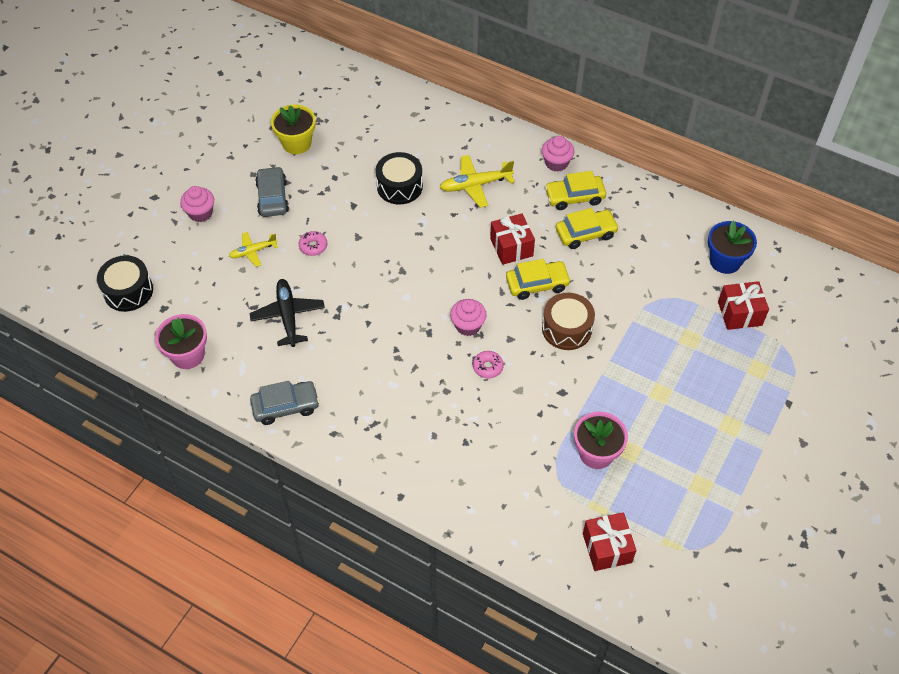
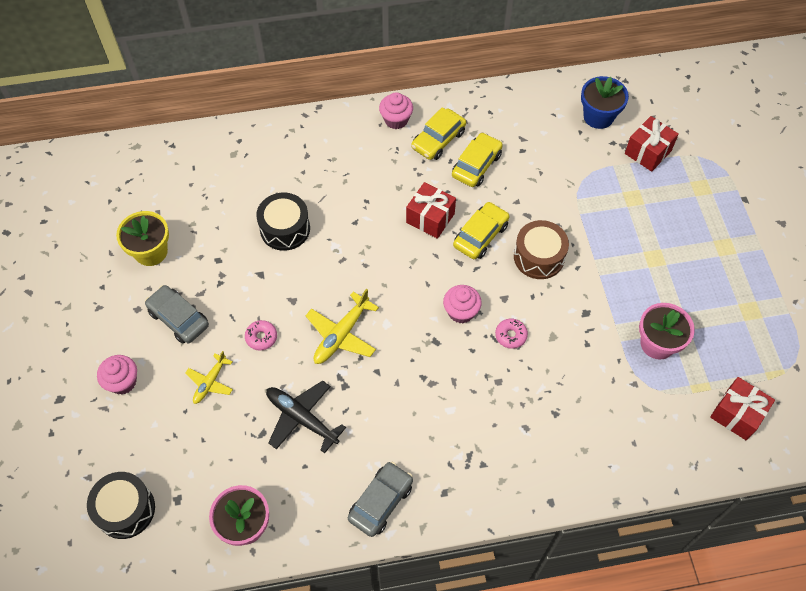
camera: 40 degrees left, 5 degrees up
(475, 185) = (349, 183): yellow plane -> yellow plane (342, 334)

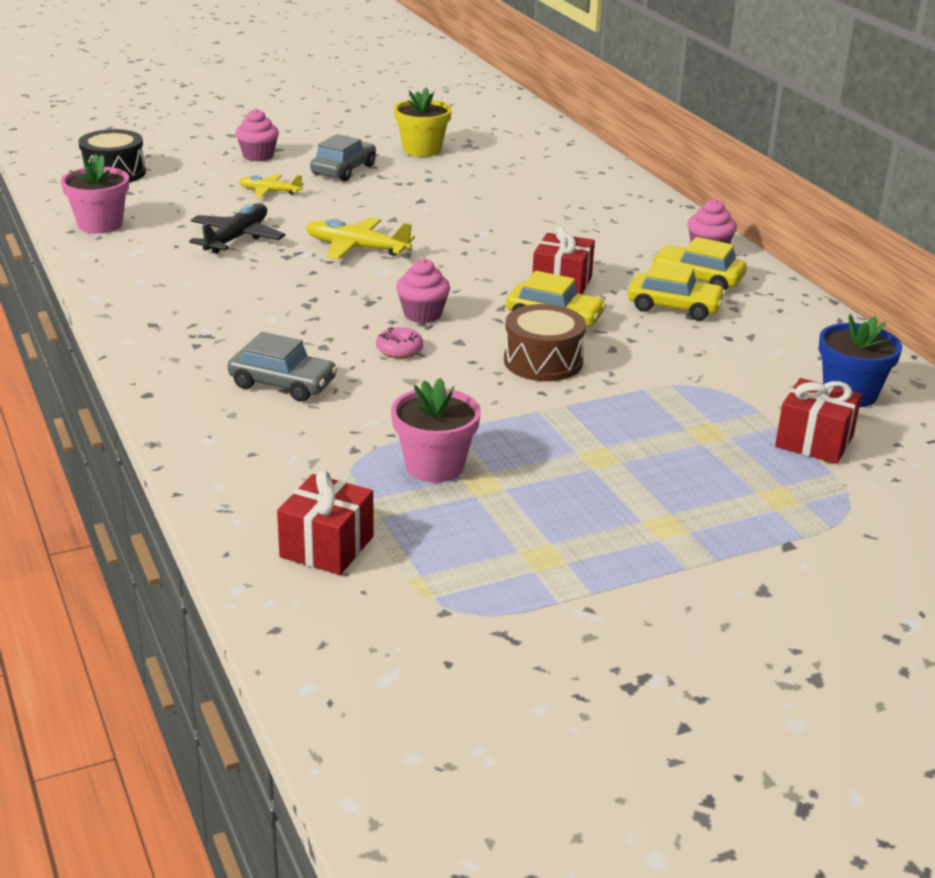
camera: 75 degrees right, 30 degrees down
(261, 337) = (336, 209): pink donut -> none
(285, 229) = (491, 206): black drum -> none
(380, 502) = (135, 288): grey car -> grey car (283, 384)

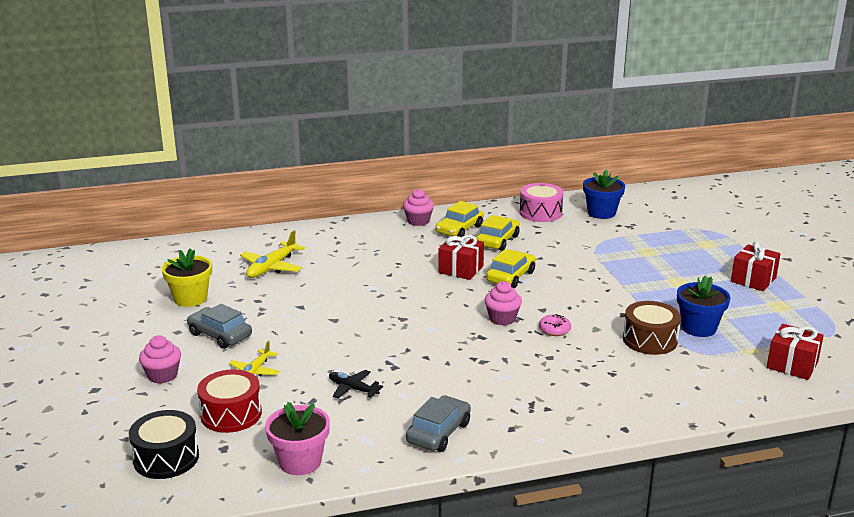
camera: 80 degrees left, 5 degrees down
(187, 189) = (231, 414): none -> red drum
(236, 238) = (353, 389): black plane -> black plane, size x0.63
(283, 384) = (604, 374): grey car -> grey car (438, 432)
(357, 248) = (386, 337): yellow plane -> yellow plane (272, 267)
(434, 466) = (698, 328): pink flower pot -> blue flower pot
(543, 361) = (569, 285): brown drum -> brown drum (650, 340)
(808, 339) = (540, 213): none -> pink drum
(814, 441) = (652, 228): red gift -> red gift (753, 280)

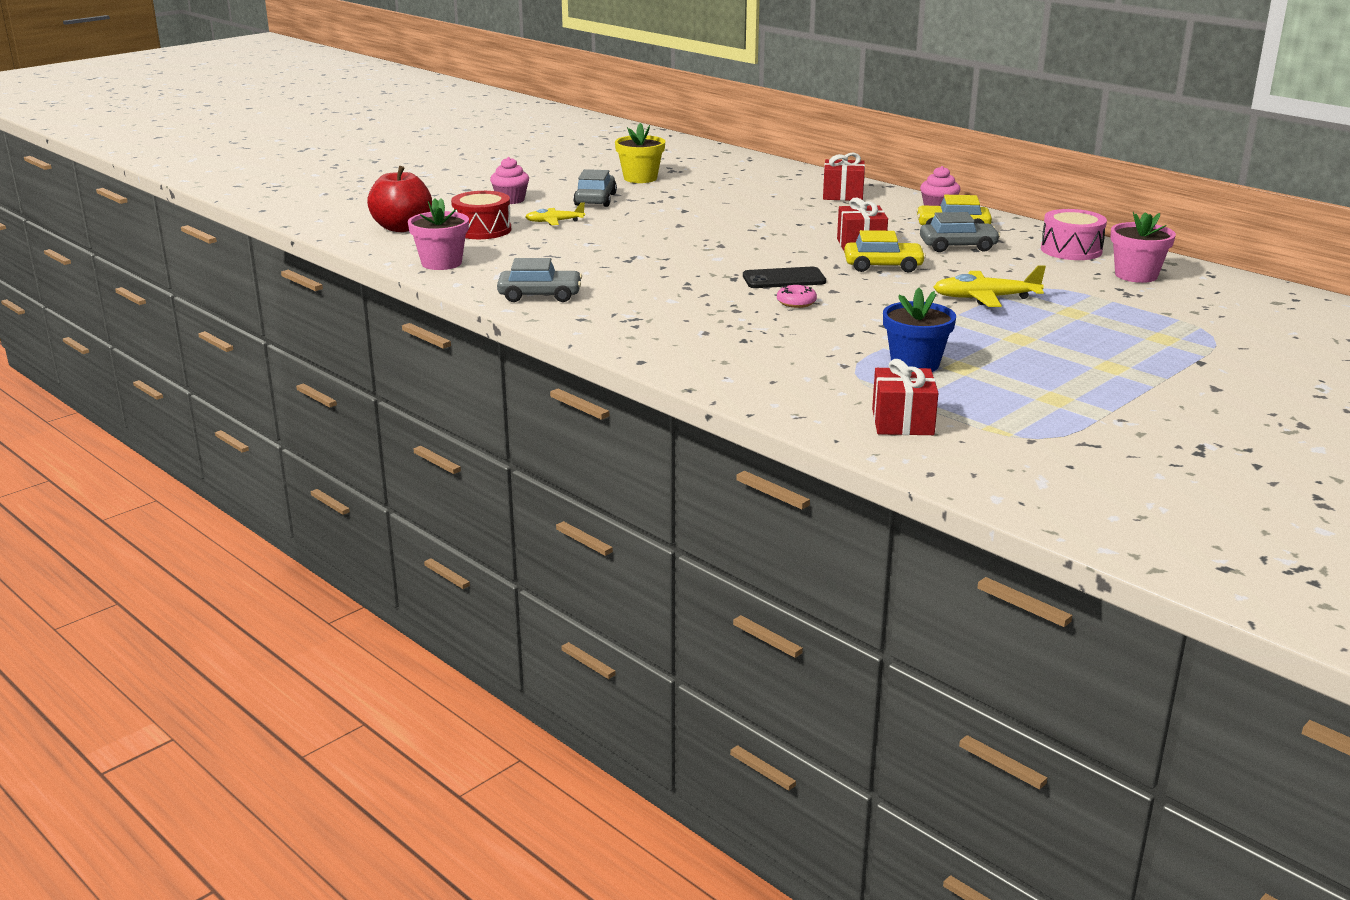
camera: 60 degrees right, 0 degrees up
(166, 458) = (402, 228): black drum -> red apple
(272, 267) = (739, 186): yellow plane -> yellow plane (986, 298)
(353, 389) = (571, 255): black plane -> none
(497, 241) = (958, 246): yellow car -> grey car
(502, 318) = (784, 279): pink cupcake -> black phone
(601, 213) = (1136, 275): blue flower pot -> pink flower pot
(650, 340) = (844, 345): brown drum -> none
(753, 280) = (1105, 375): red gift -> red gift (843, 195)

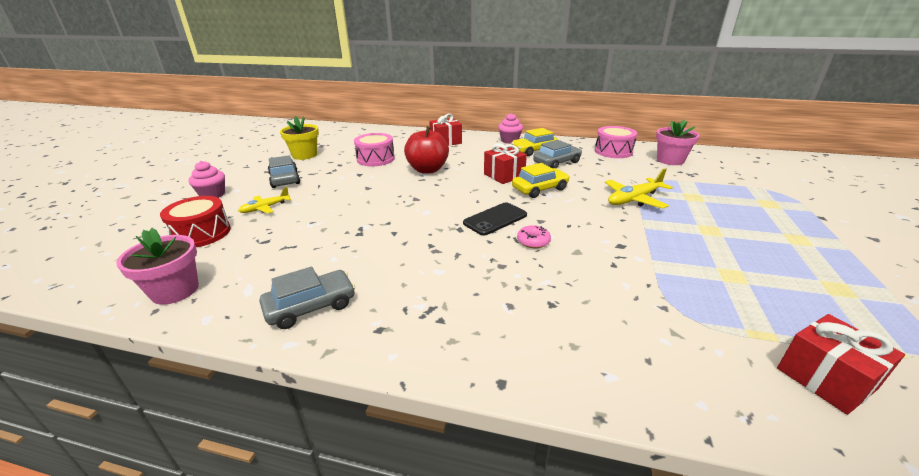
camera: 30 degrees left, 5 degrees up
(402, 228) = (112, 252): red apple -> red apple (427, 170)
(722, 198) = (375, 159): none -> pink drum
(915, 364) = (702, 284): blue flower pot -> none

